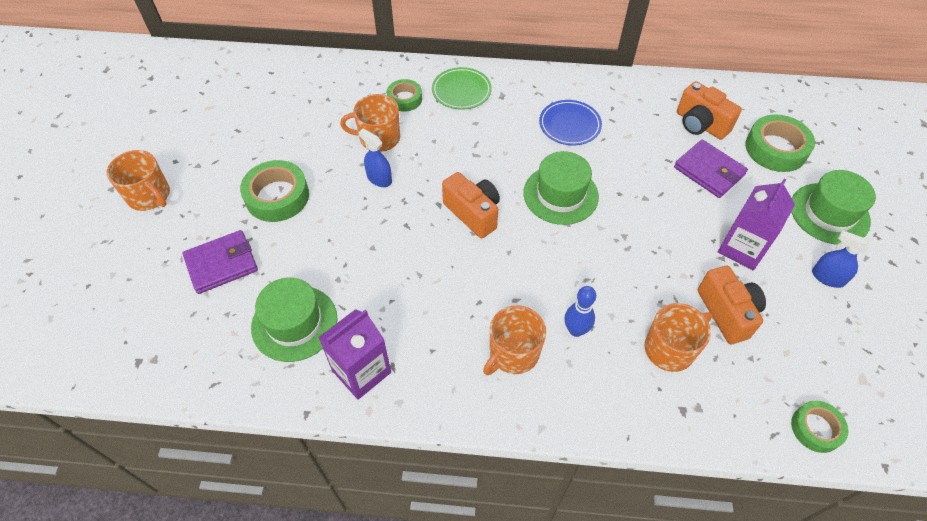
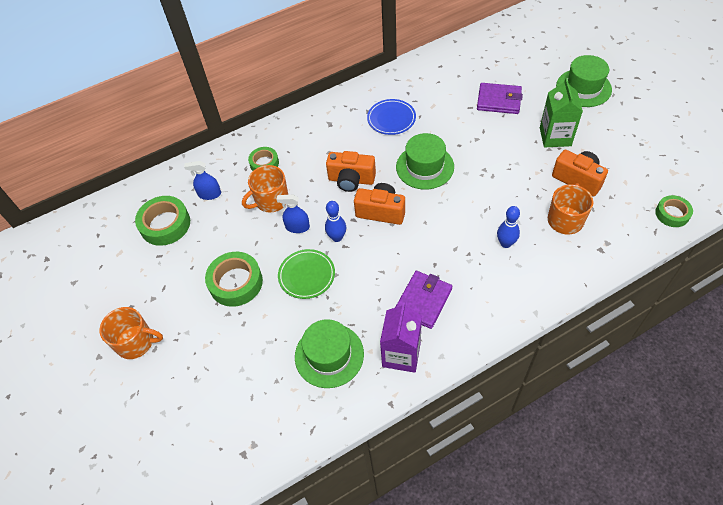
camera: 30 degrees left, 0 degrees up
(222, 264) = (240, 352): purple wallet -> purple wallet (423, 301)
(407, 212) = (337, 237): none -> blue bowling pin
(461, 91) = (299, 136): green plate -> green plate (307, 275)
(513, 353) = (482, 281): orange mug -> none
(700, 124) = (469, 74): orange camera -> orange camera (351, 180)
(742, 248) = (555, 137): purple carton -> green carton
(776, 149) = (524, 65): green tape -> green tape (165, 224)
(827, 277) = (612, 126): blue spray bottle -> blue spray bottle (209, 194)

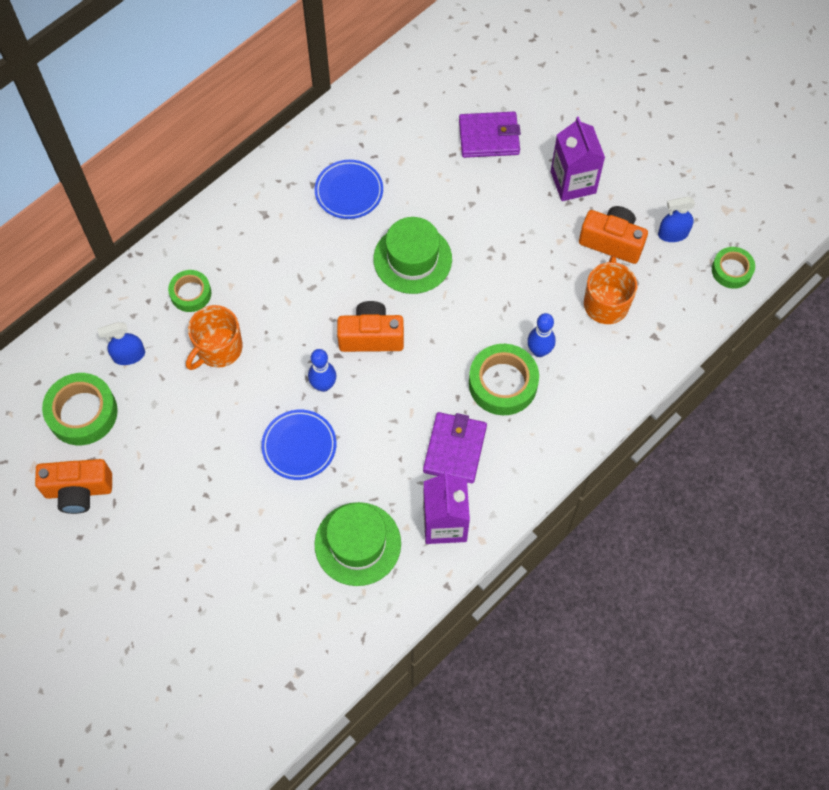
camera: 20 degrees left, 10 degrees up
(136, 342) = (105, 582): orange mug -> none
(236, 282) = (209, 475): green tape -> green tape (503, 383)
(297, 227) = (266, 381): blue spray bottle -> blue spray bottle (673, 234)
(307, 275) = (299, 446): green plate -> blue plate
(351, 180) = (319, 297): orange camera -> orange camera (79, 491)
(555, 137) = (573, 182): green carton -> purple carton
(583, 88) = (597, 98): green hat -> none

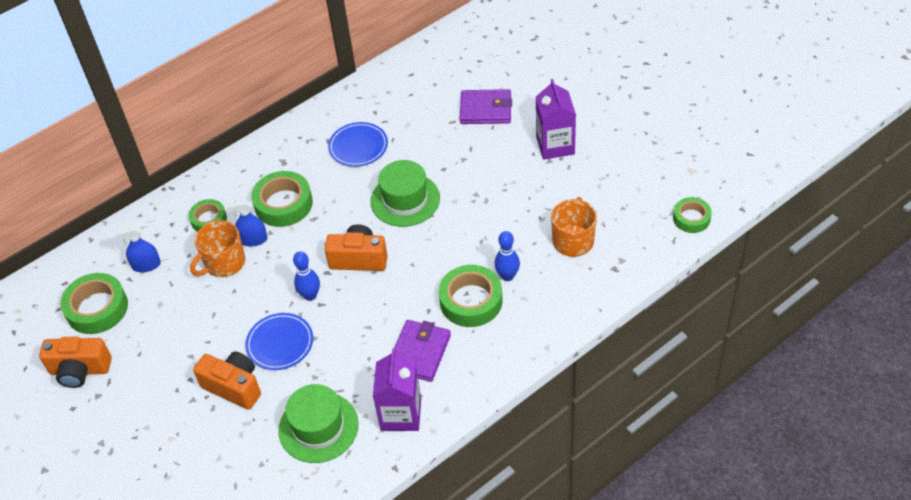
camera: 10 degrees right, 15 degrees down
(274, 270) = (283, 204): none -> green tape
(612, 242) = (584, 192): orange camera -> orange camera (234, 387)
(673, 234) = (640, 188): blue spray bottle -> blue spray bottle (253, 240)

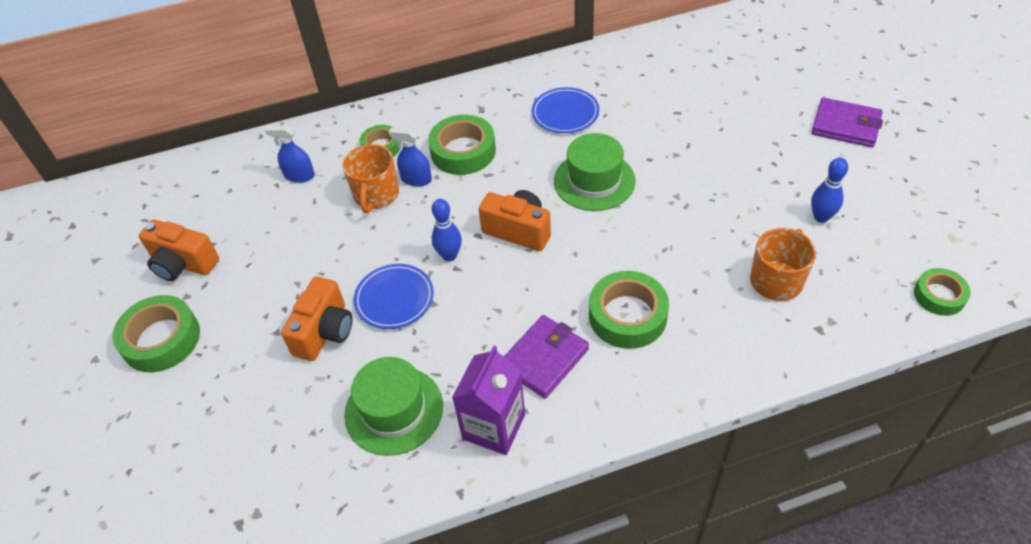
camera: 20 degrees right, 0 degrees up
(97, 308) = (231, 205): green tape -> green tape (161, 339)
(224, 263) = (376, 195): orange mug -> orange mug turned 60 degrees counterclockwise
(234, 387) = (325, 332): orange camera -> orange camera turned 60 degrees clockwise
(486, 109) = (720, 109): purple wallet -> purple wallet (845, 126)
(507, 276) = (681, 299): blue bowling pin -> blue bowling pin (821, 217)
(555, 145) = (788, 166): purple carton -> none

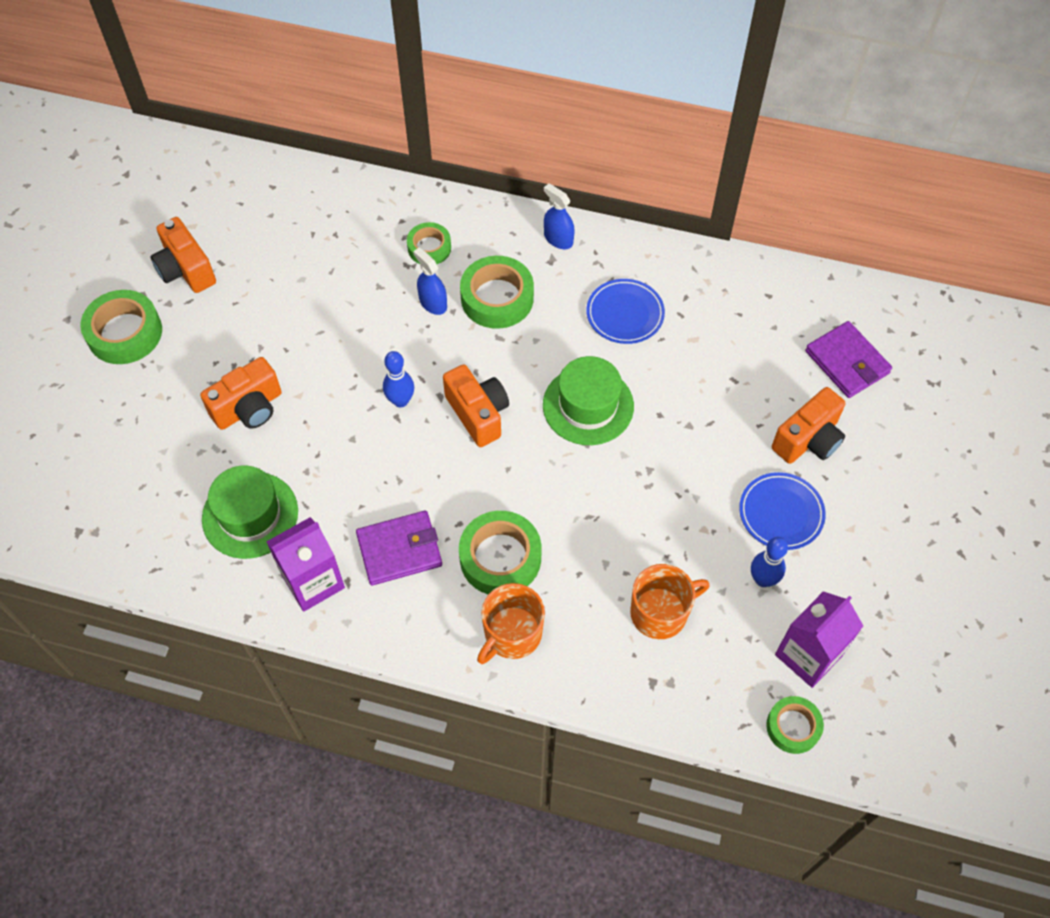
camera: 30 degrees right, 10 degrees up
(299, 176) = (337, 236): blue spray bottle -> blue spray bottle (558, 239)
(376, 195) = (386, 298): orange mug -> orange mug (512, 634)
(394, 299) = (325, 414): blue plate -> blue plate (781, 513)
(761, 120) = (808, 440): none -> orange camera
(845, 126) = (887, 500): purple wallet -> purple wallet (847, 362)
(899, 244) = (808, 655): none -> purple carton

